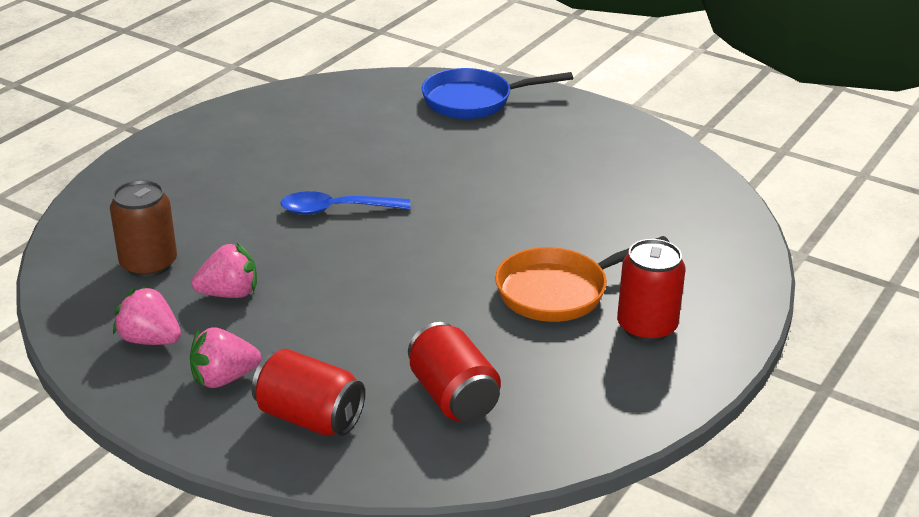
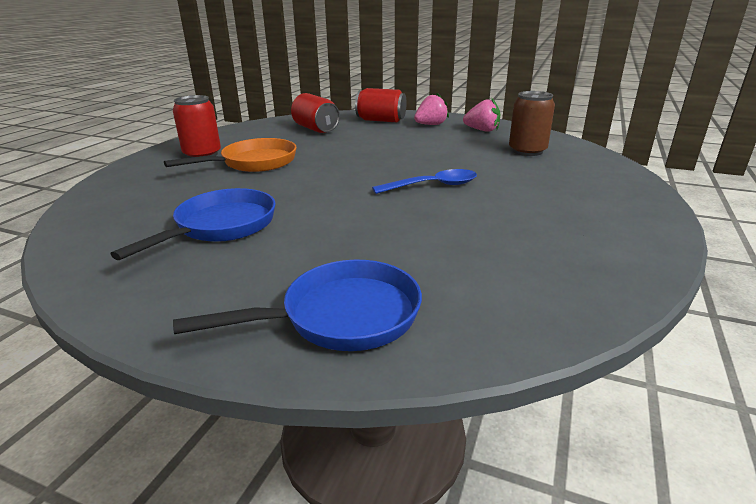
camera: 170 degrees right, 5 degrees down
(229, 293) = (461, 145): pink strawberry -> none
(574, 182) = (221, 226): none -> blue pan

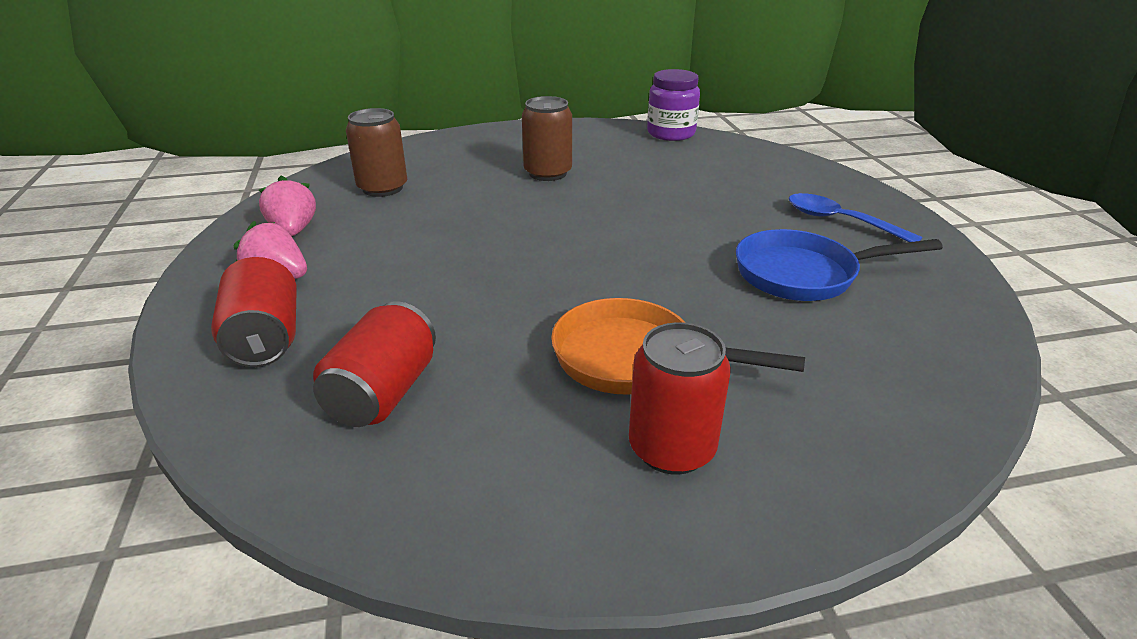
camera: 125 degrees left, 5 degrees up
(341, 316) = (800, 181): blue pan -> none
(433, 186) = (558, 208): blue spoon -> blue spoon (840, 221)
(508, 198) = (548, 173): none -> brown can
(589, 300) = (671, 133): none -> purple jar

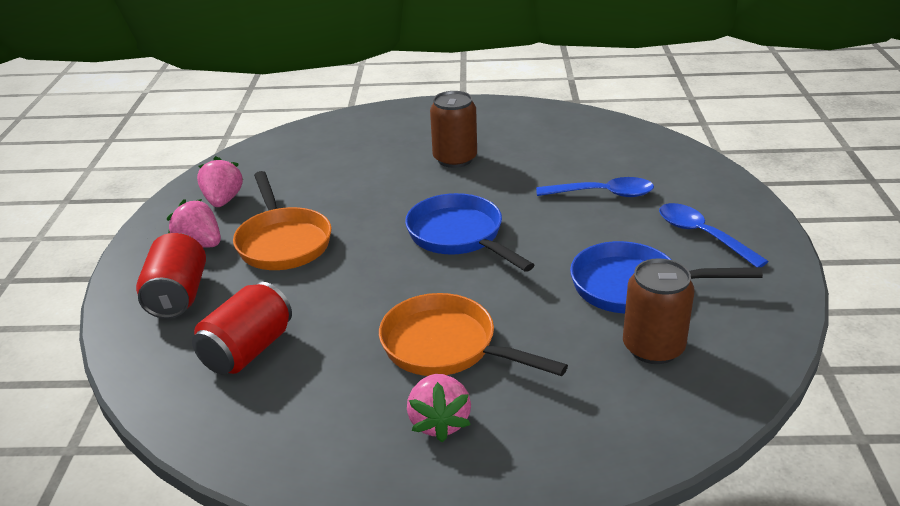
camera: 15 degrees right, 0 degrees up
(382, 188) = (306, 164): brown can -> brown can (653, 347)
(384, 267) = (283, 242): none -> orange pan
(589, 243) = (459, 236): none -> blue pan
(671, 133) = (593, 121): purple jar -> none
(671, 448) = (439, 422): red can -> pink strawberry
(719, 193) = (603, 194): none -> blue spoon

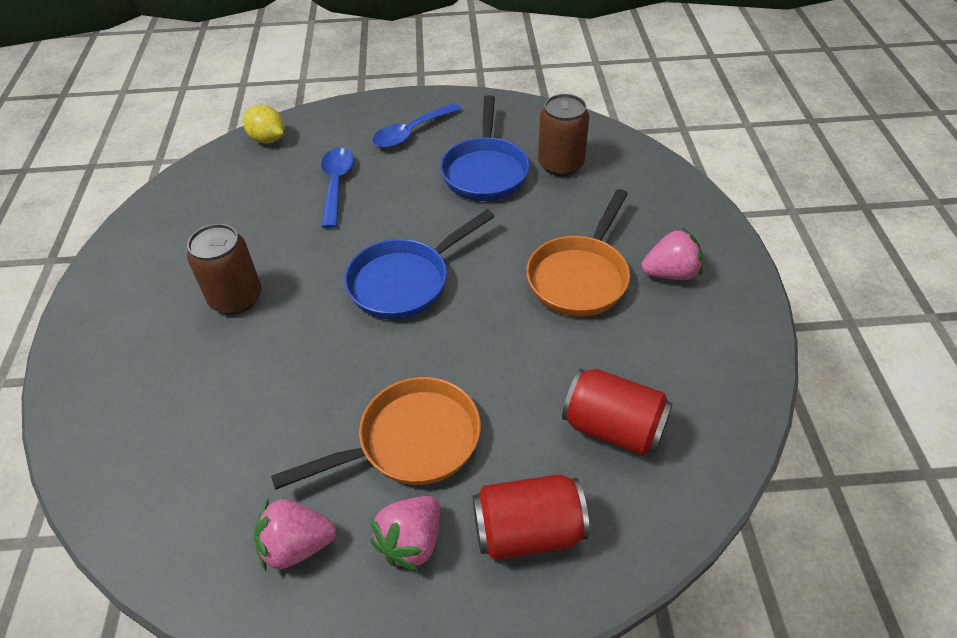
camera: 95 degrees left, 15 degrees up
(673, 154) = (268, 139): none -> yellow lemon

